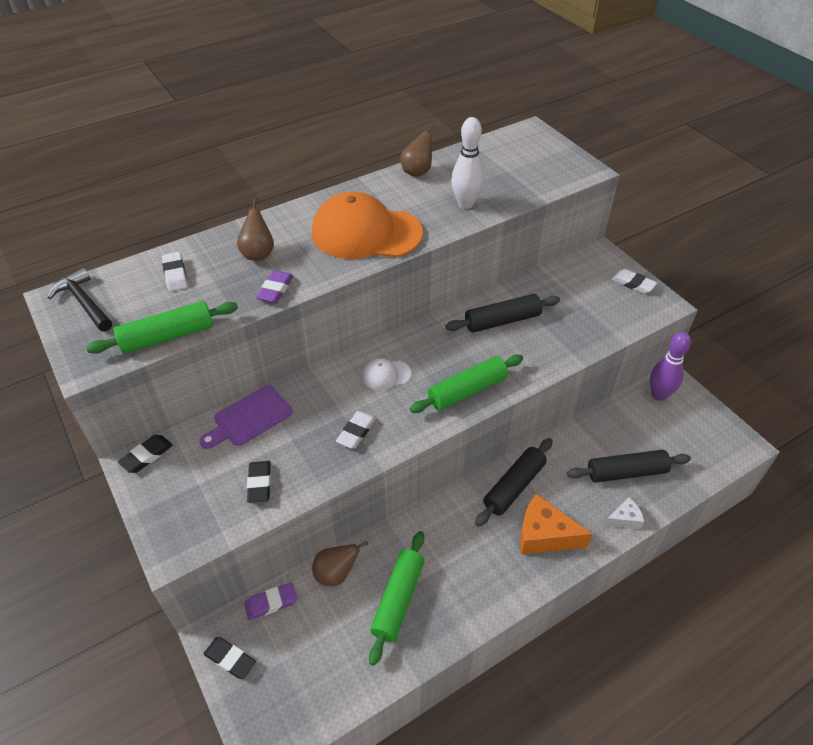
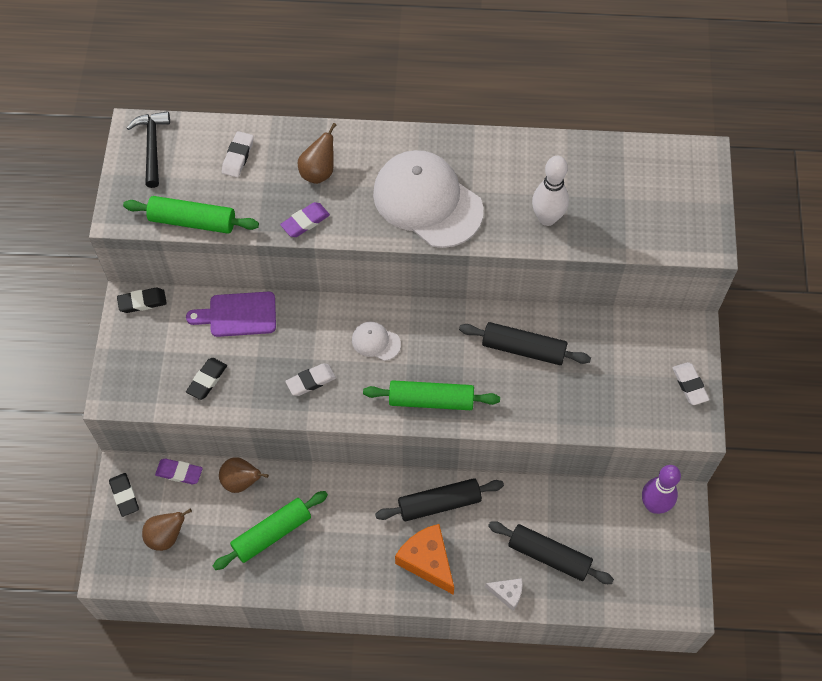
camera: 35 degrees right, 15 degrees up
(366, 233) = (427, 201): orange cap -> white cap
(417, 171) = (536, 150): brown pear -> brown pear (166, 536)

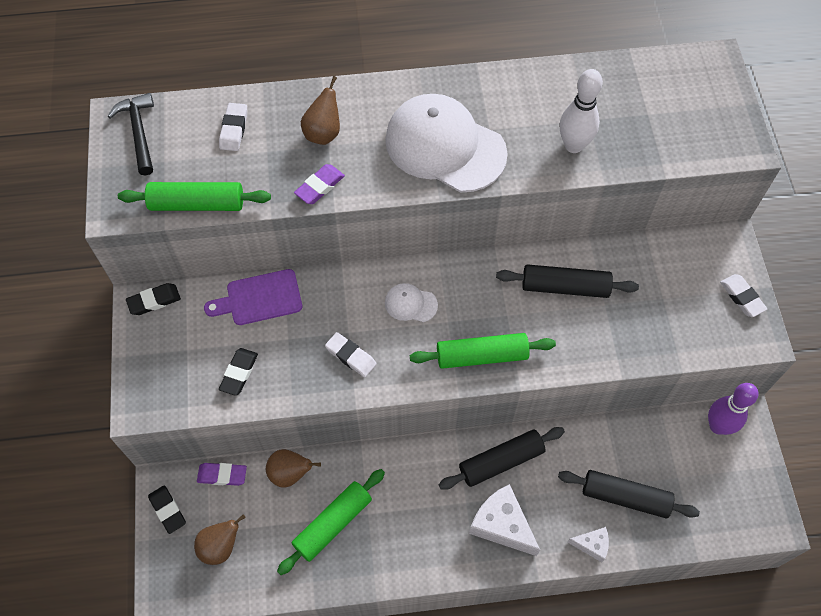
camera: 10 degrees left, 0 degrees up
(311, 381) = (351, 356): white eraser -> white eraser turned 75 degrees clockwise
(427, 561) = (502, 525): orange cheese -> white cheese

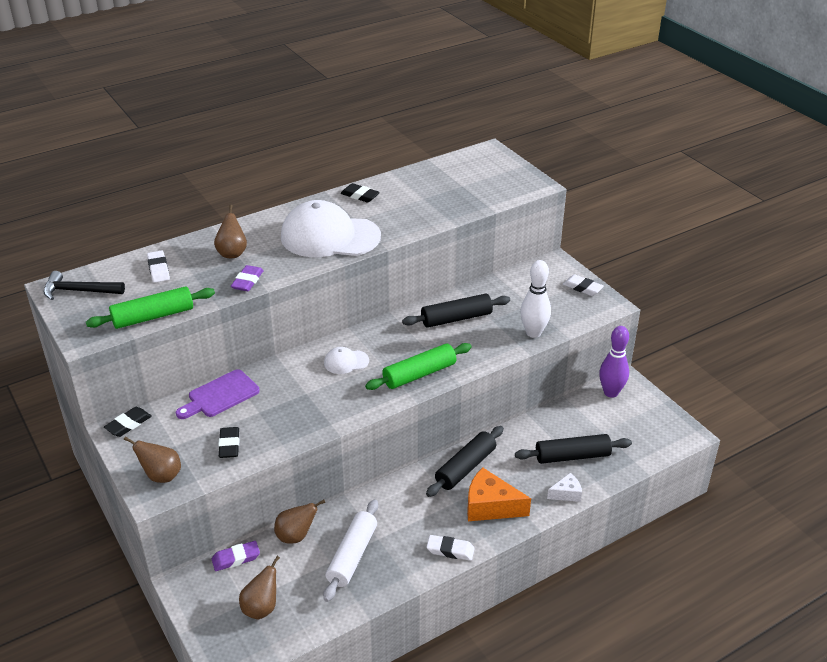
camera: 25 degrees left, 25 degrees down
(139, 132) = (79, 291): black hammer -> black hammer turned 45 degrees counterclockwise
(157, 386) = (161, 476): none -> brown pear
(167, 510) = (198, 600): black eraser -> black eraser (360, 196)
(332, 524) = (352, 556): green rolling pin -> white rolling pin
(351, 356) = (317, 406): white eraser -> white eraser (450, 550)
(502, 525) = (490, 506): white cheese -> orange cheese
(573, 145) = (422, 213): white bowling pin -> white bowling pin (533, 333)

